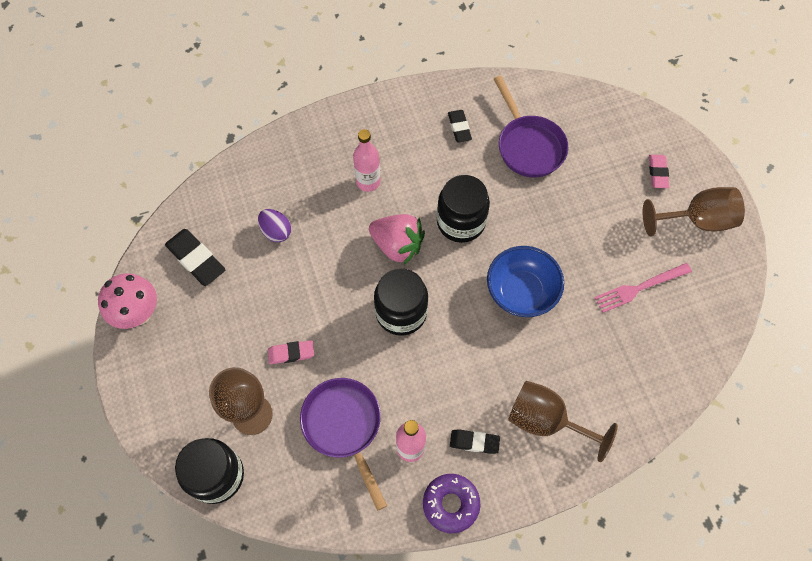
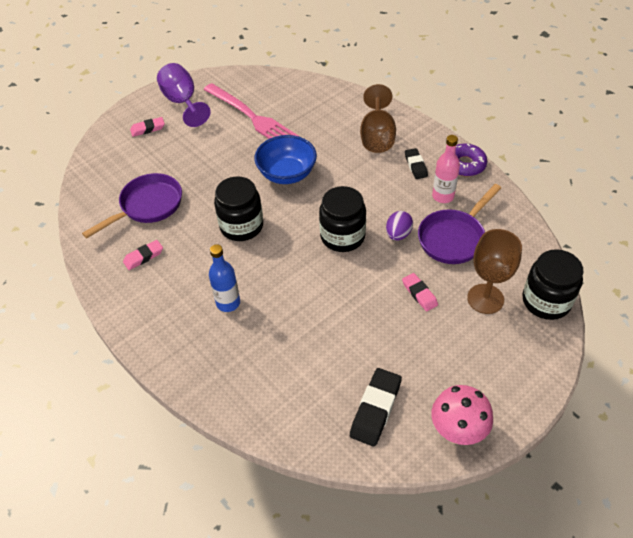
camera: 110 degrees left, 15 degrees down
(276, 231) = (313, 354): purple egg -> purple egg (398, 234)
(368, 182) = (228, 303): pink bottle -> blue bottle
(397, 245) = (283, 259): pink strawberry -> none
(459, 128) = (143, 257): black eraser -> pink eraser
(639, 288) = (252, 117): pink fork -> pink fork, size x1.59
(697, 220) = (182, 102): brown goblet -> purple goblet

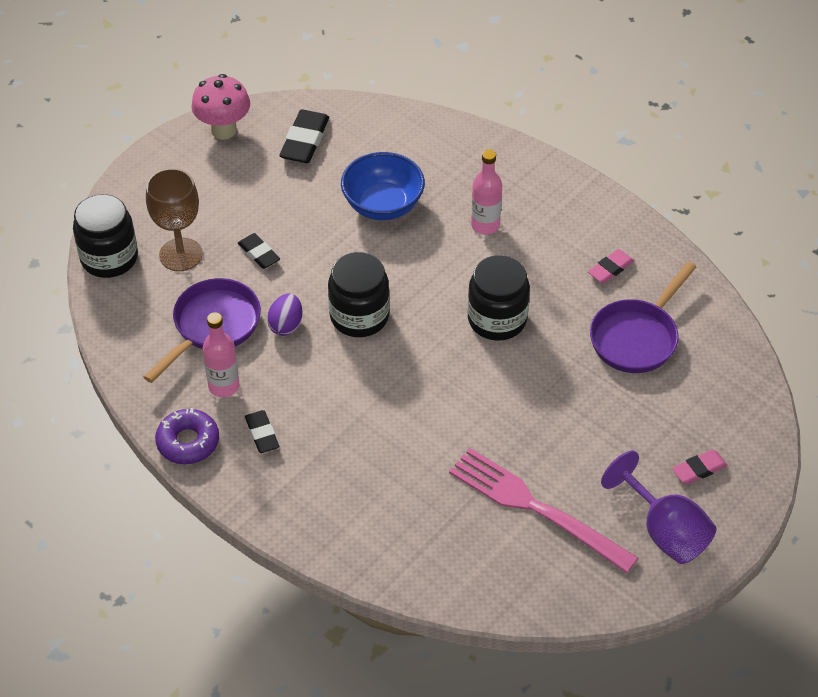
camera: 170 degrees right, 0 degrees up
(228, 303) = (485, 225): blue bottle -> pink bottle
(287, 174) = (453, 404): blue bowl -> blue bowl (383, 205)
(377, 136) = (323, 484): brown goblet -> none
(419, 294) = (259, 253): pink eraser -> black eraser

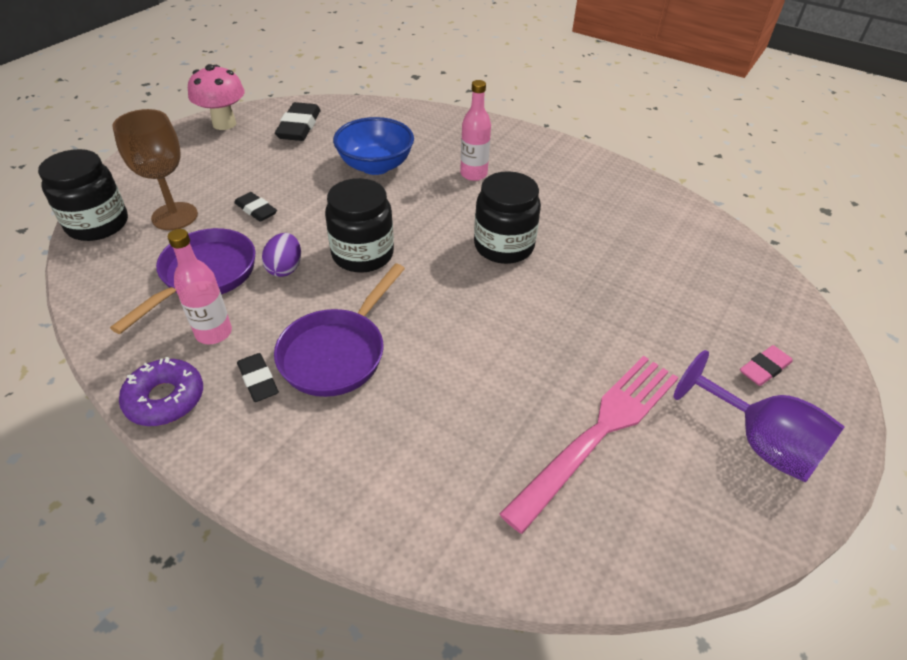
camera: 10 degrees left, 5 degrees down
(535, 508) = (599, 432): pink fork -> pink fork turned 105 degrees clockwise
(610, 269) = (599, 198): pink eraser -> none
(637, 337) = (645, 250): purple pan -> purple pan (337, 353)

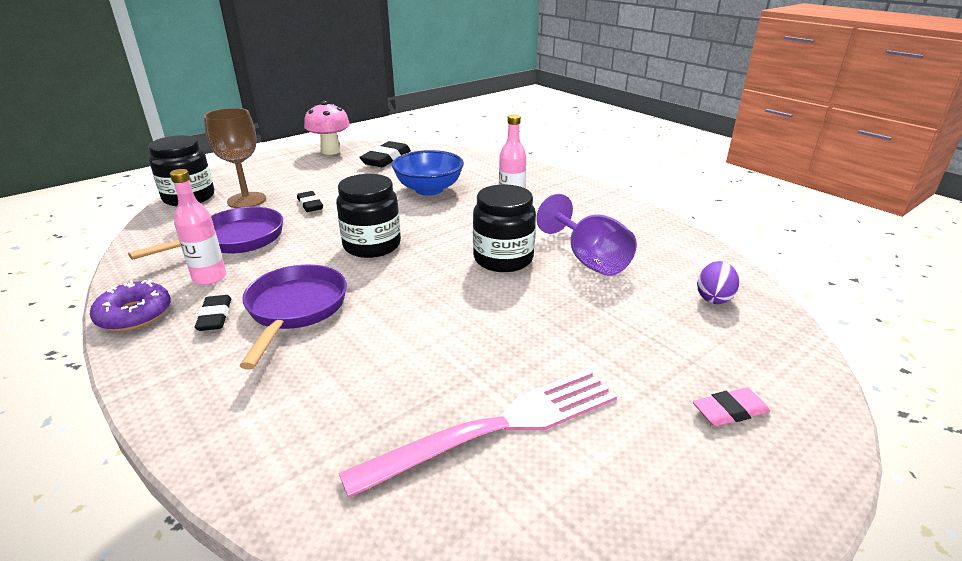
camera: 20 degrees right, 15 degrees down
(285, 268) = (301, 245): purple egg -> purple egg (714, 298)
(337, 353) = (295, 310): purple pan -> purple pan turned 135 degrees clockwise
(759, 443) = (684, 483): purple goblet -> purple goblet (589, 259)

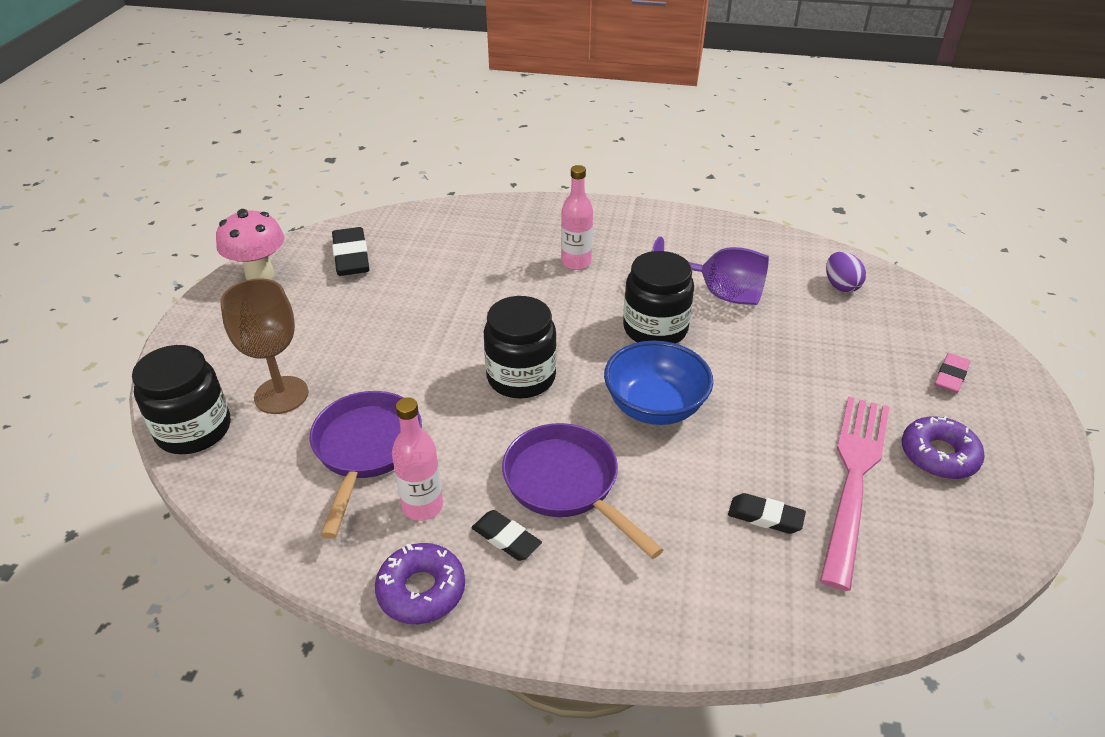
camera: 40 degrees left, 10 degrees up
(310, 205) = (371, 362): black eraser -> black eraser (765, 517)
(429, 189) = (468, 279): blue bowl -> blue bowl (655, 407)
(611, 461) = (938, 455): none -> purple donut

